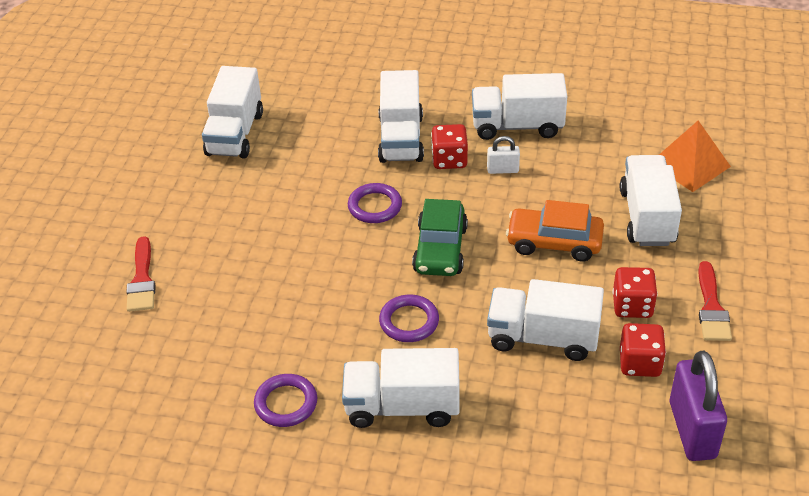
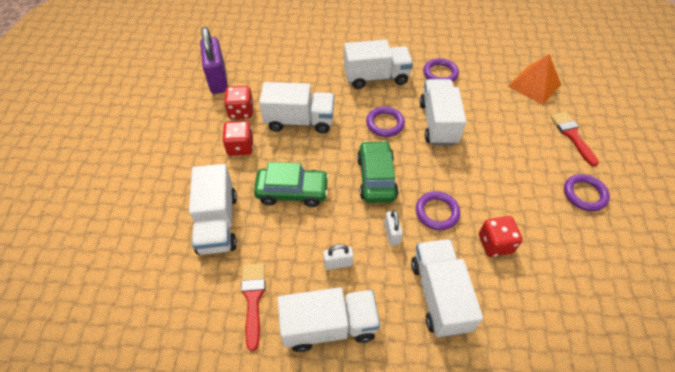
camera: 170 degrees right, 10 degrees up
(183, 210) = (584, 194): none -> purple ring
(235, 134) = (597, 285): white truck -> white truck (438, 123)
(436, 190) = (392, 234): none -> white padlock
(449, 160) = (387, 271): red dice -> red dice (495, 244)
(554, 242) = (292, 191): orange car -> green car
(689, 164) = (168, 287): orange pyramid -> orange pyramid (534, 85)
(711, 307) = (187, 150): red brush -> red brush (253, 299)

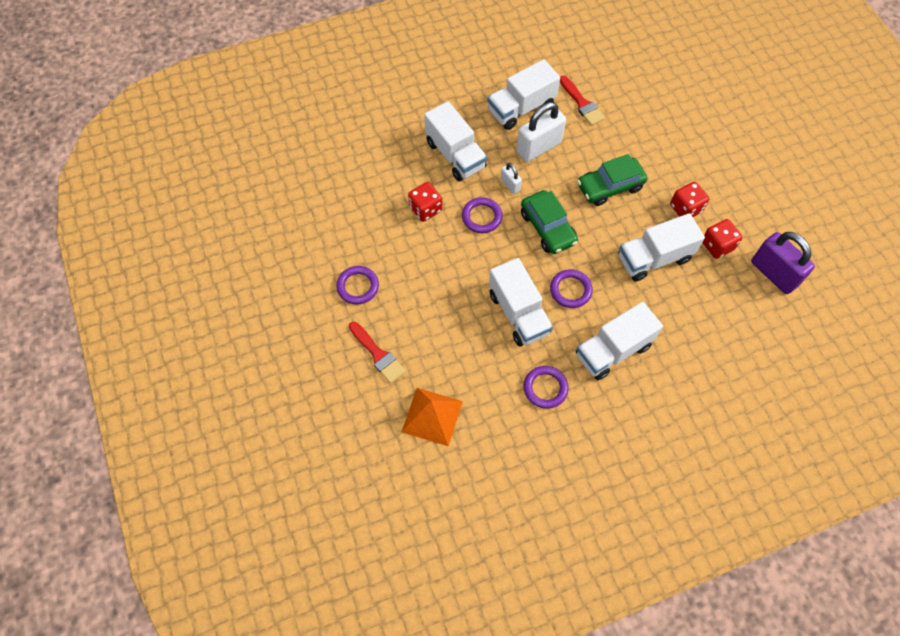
camera: 155 degrees right, 10 degrees up
(218, 223) = (648, 140): white truck -> none
(338, 263) = (538, 147): white padlock -> white padlock, size x2.01

